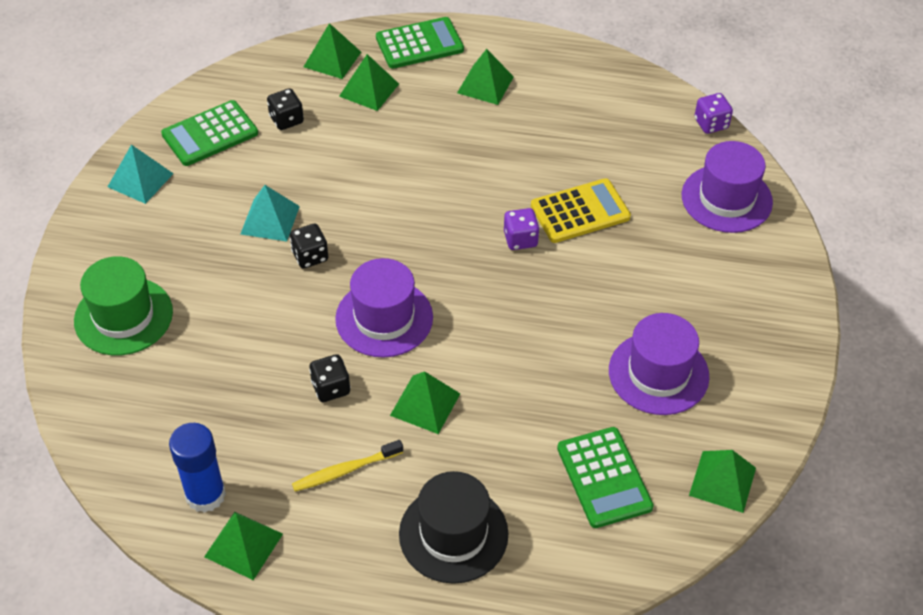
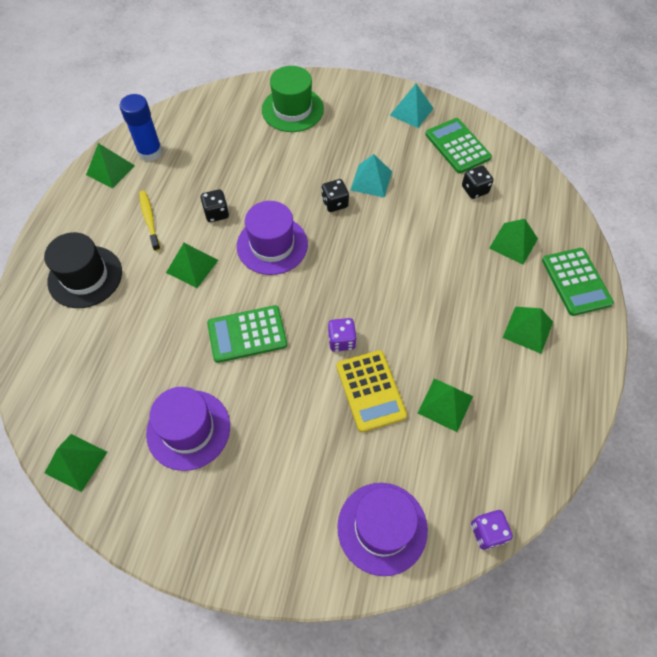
camera: 95 degrees right, 10 degrees up
(332, 59) = (548, 219): green pyramid -> green pyramid (445, 404)
(604, 477) = (102, 375): green calculator -> green calculator (247, 334)

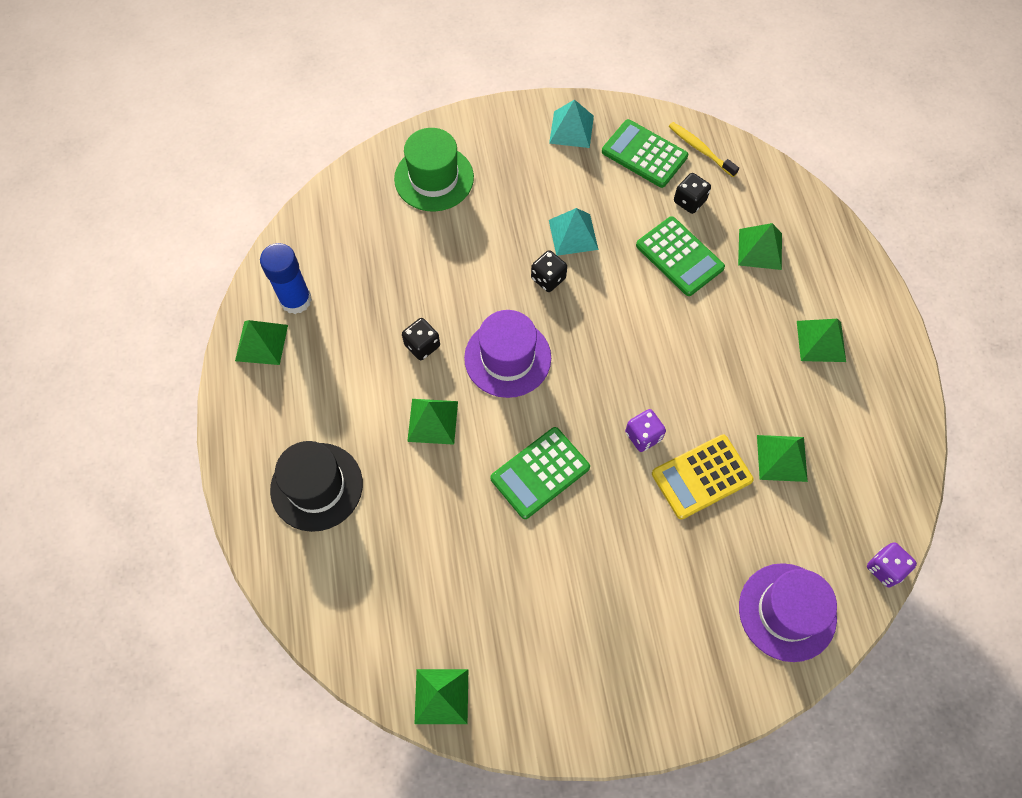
camera: 25 degrees left, 5 degrees up
(149, 220) = (348, 386): yellow toothbrush -> yellow toothbrush (700, 149)
(188, 429) = (539, 605): purple hat -> none
(370, 390) = (701, 477): yellow calculator -> yellow calculator turned 105 degrees clockwise
(576, 282) = (842, 267): green calculator -> green calculator (679, 256)

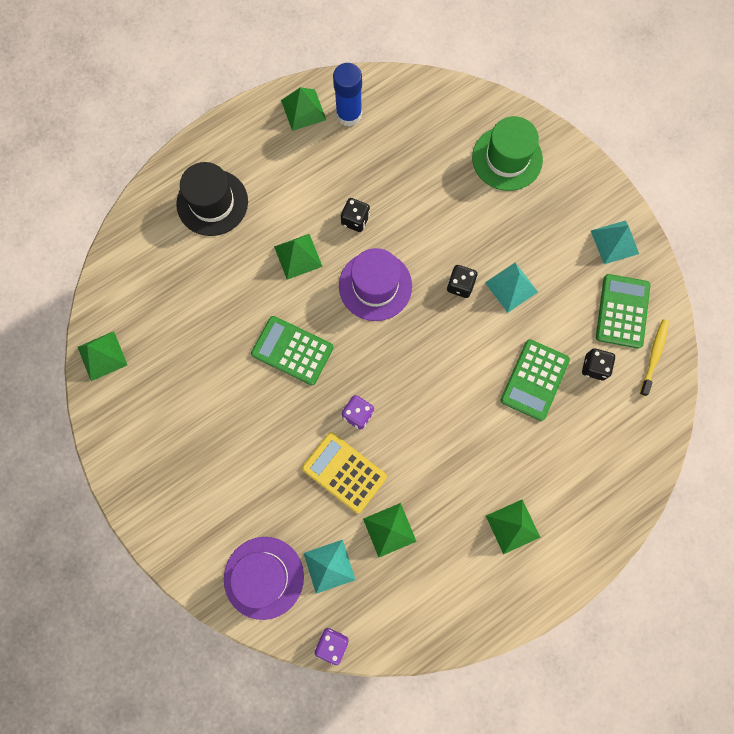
camera: 65 degrees right, 10 degrees up
(760, 249) = (577, 444): green pyramid -> none
(799, 536) = (329, 566): none -> turquoise pyramid

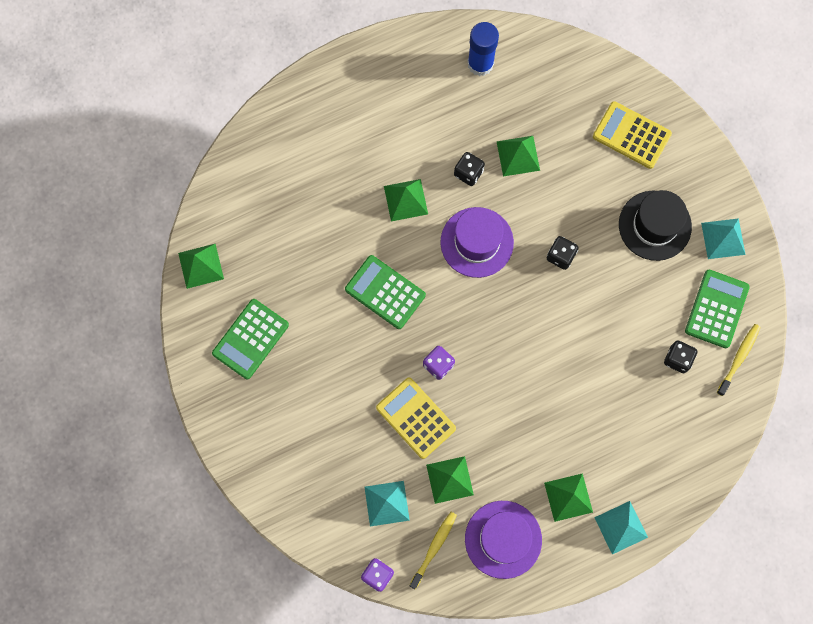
camera: 10 degrees right, 0 degrees up
(212, 202) = (330, 132): black hat -> black hat (655, 225)
(264, 577) = (323, 502): purple hat -> purple hat (503, 539)
(303, 110) = (435, 51): green pyramid -> green pyramid (518, 156)
(385, 604) = (434, 548): none -> yellow toothbrush
(507, 158) = (631, 135): green hat -> yellow calculator
(511, 287) = (611, 266): turquoise pyramid -> turquoise pyramid (621, 527)
(534, 380) = (616, 361): green calculator -> green calculator (250, 339)

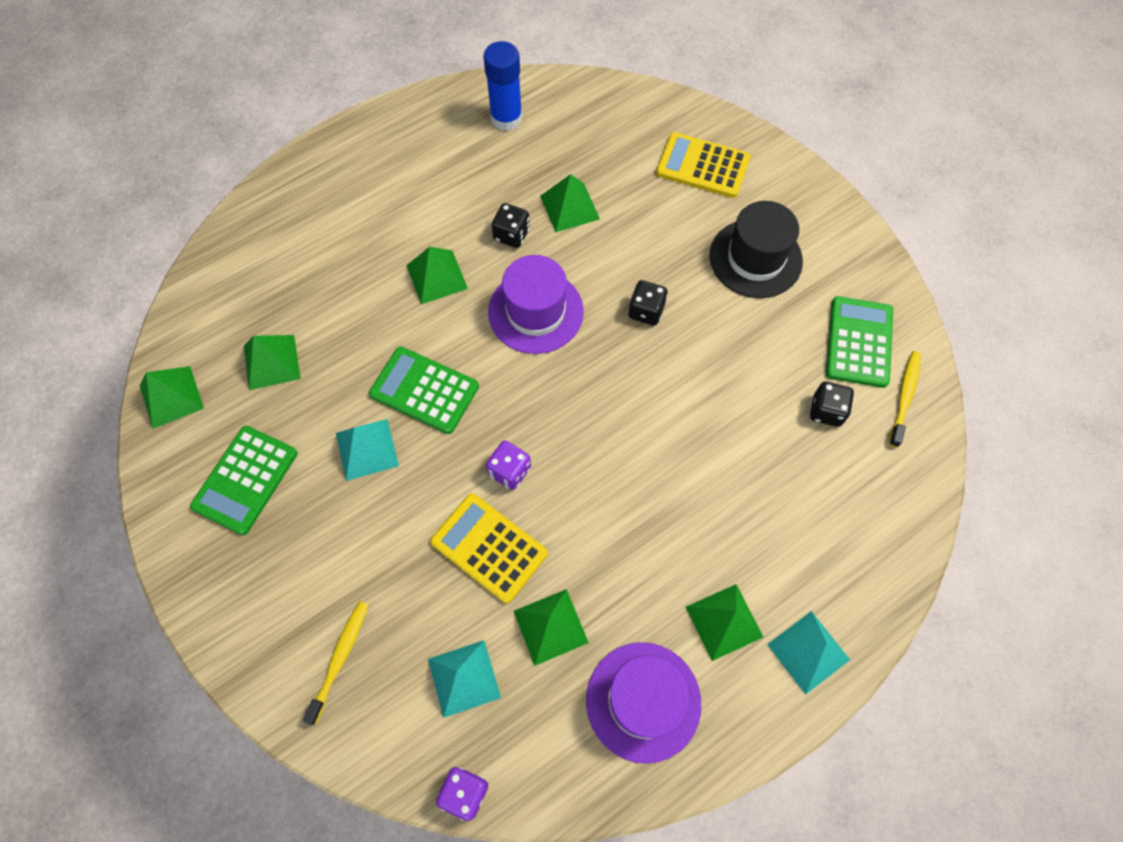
camera: 10 degrees left, 10 degrees down
(275, 250) = (271, 362): none -> green pyramid
(434, 548) = (544, 733): yellow toothbrush -> yellow toothbrush (340, 658)
(723, 238) = (843, 260): turquoise pyramid -> turquoise pyramid (367, 449)

